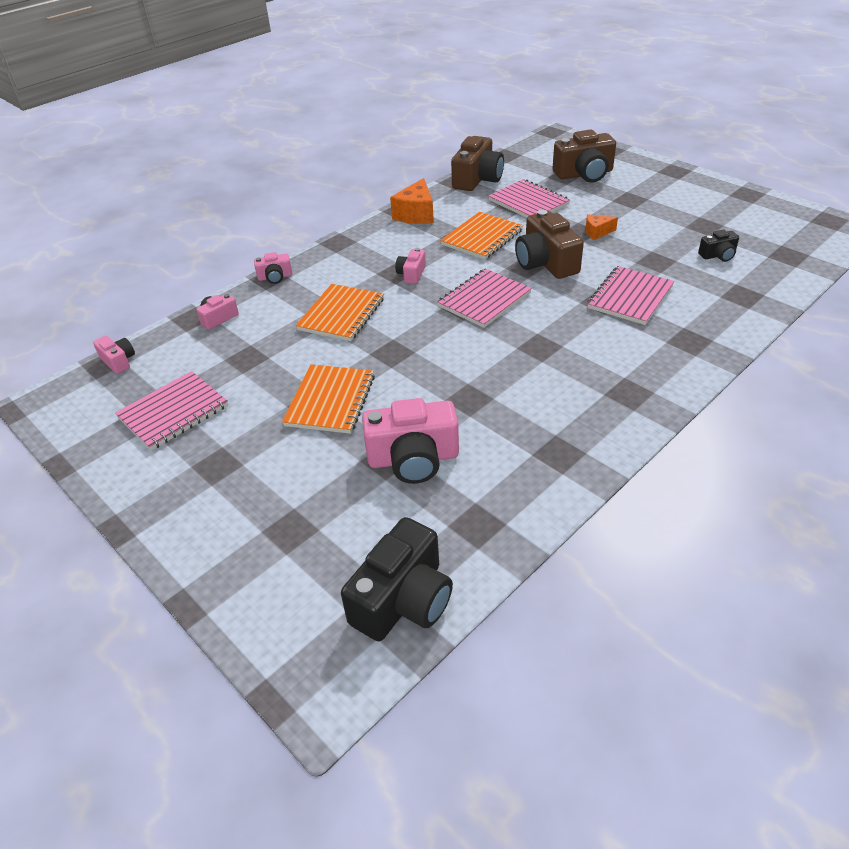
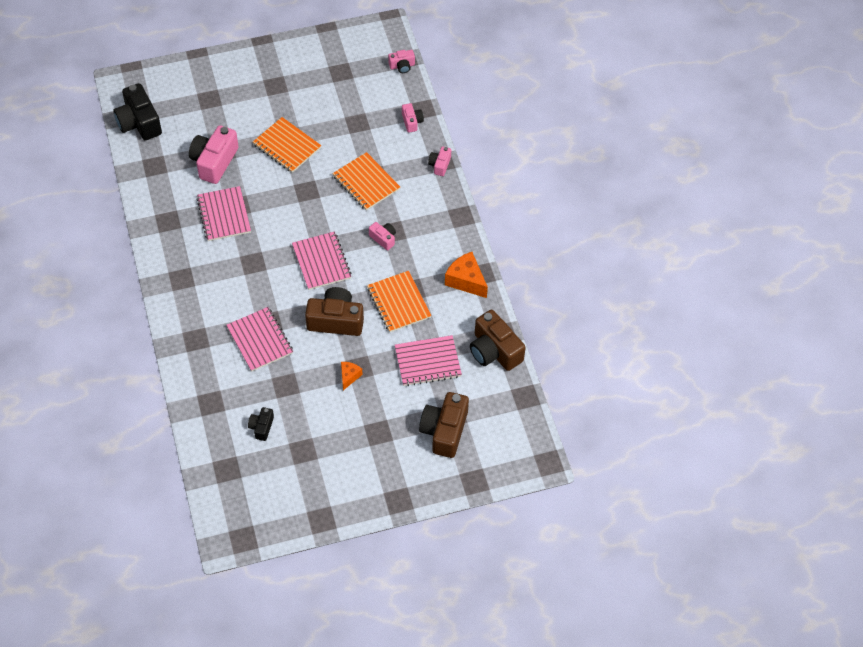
camera: 115 degrees right, 15 degrees up
(173, 412) = (332, 79): pink notebook -> pink notebook (224, 215)

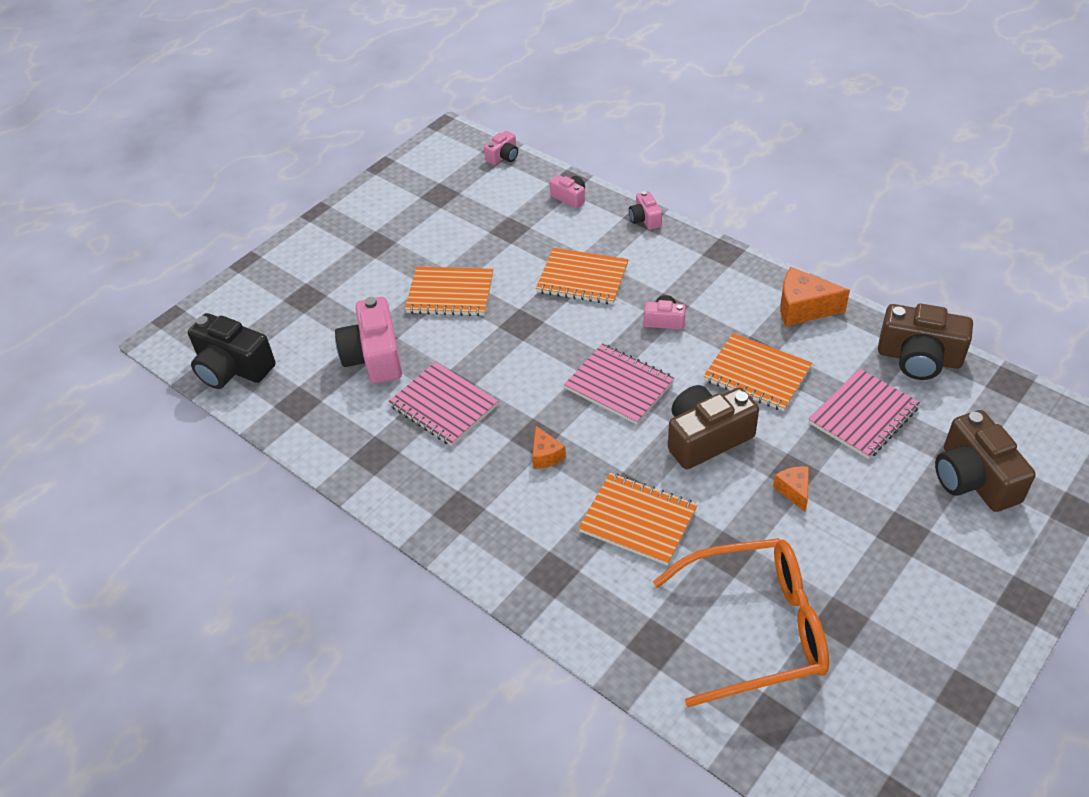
camera: 30 degrees left, 10 degrees down
(248, 276) = (545, 455): none -> orange cheese
(260, 340) = (638, 520): pink notebook -> orange notebook
(261, 427) = (755, 628): black camera -> orange glasses

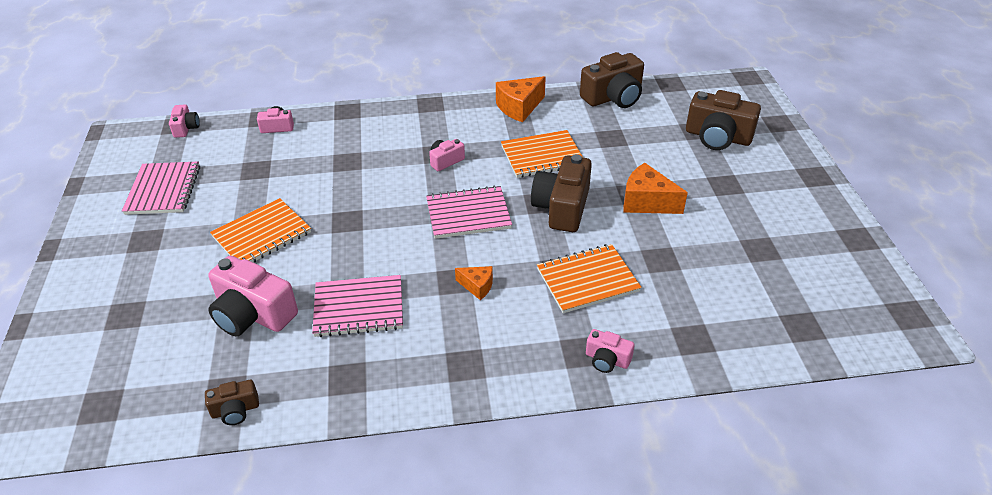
camera: 50 degrees left, 5 degrees down
(233, 368) = (119, 411): black camera -> none
(289, 421) = (235, 410): none -> brown camera
(582, 278) = (355, 169): orange notebook -> none
(645, 219) = (352, 112): pink camera -> pink camera (607, 360)
(755, 628) = (729, 286): orange glasses -> none
(794, 491) = (647, 202): orange cheese -> orange cheese, size x1.75
(863, 415) = (626, 141): pink notebook -> pink notebook (163, 190)

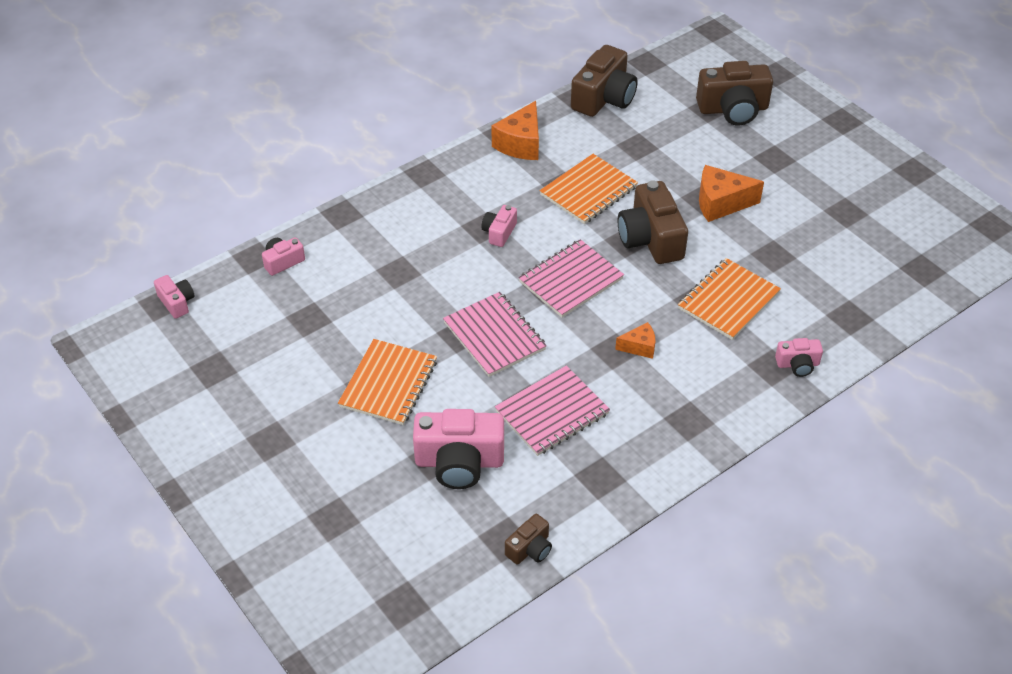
camera: 30 degrees left, 5 degrees up
(163, 190) = (230, 381): pink notebook -> pink notebook (494, 336)

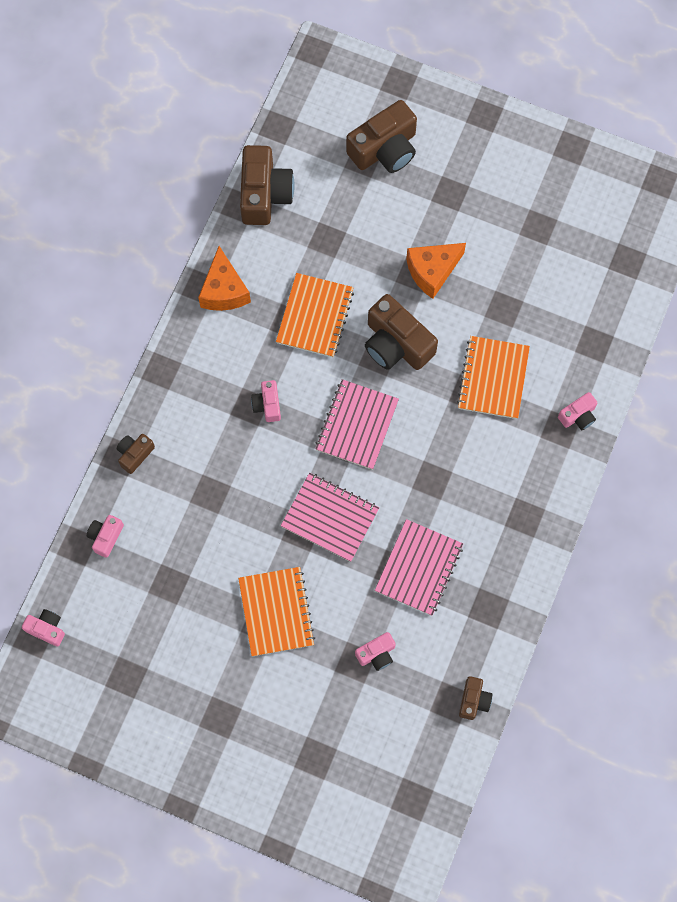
camera: 30 degrees left, 25 degrees up
(355, 217) = (135, 454): none -> brown camera
(459, 462) = (376, 654): pink camera -> pink camera, size x0.51
(639, 347) = (449, 465): orange cheese -> none

